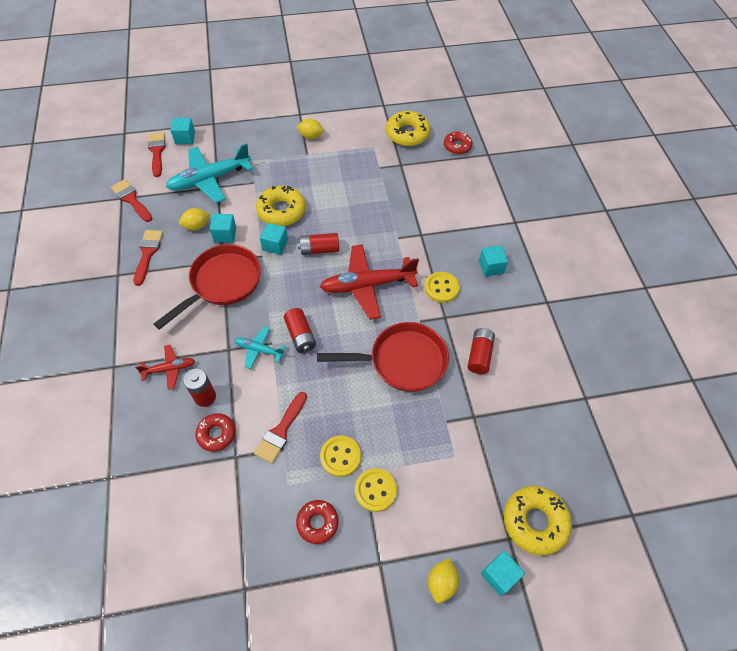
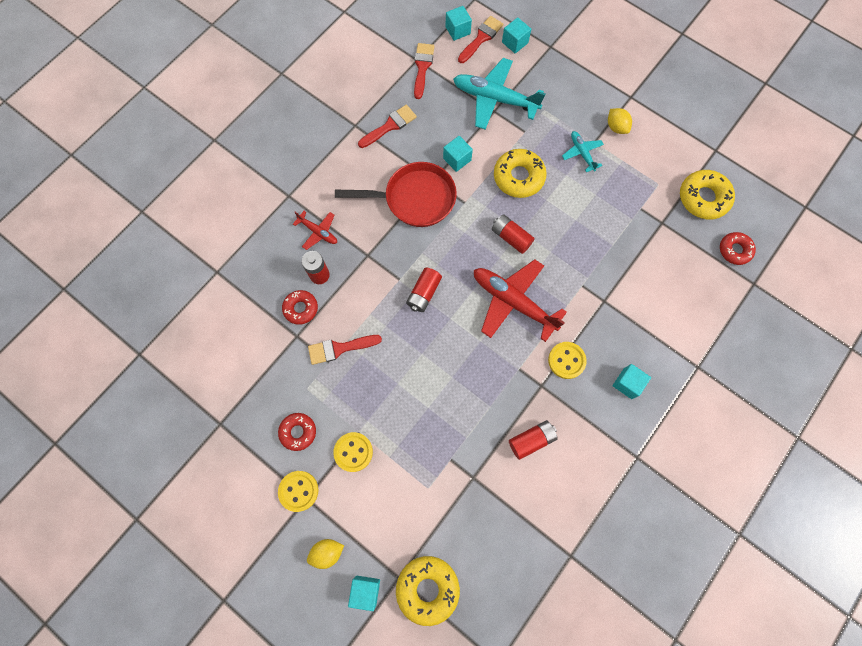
camera: 50 degrees right, 15 degrees up
(197, 226) = (444, 133): yellow lemon -> none
(259, 350) = (386, 276): turquoise plane -> turquoise plane (582, 153)
(275, 245) = (483, 202): turquoise cube -> turquoise cube (457, 30)
(340, 456) = (356, 406): yellow button -> yellow button (298, 491)
(402, 361) = (471, 385): red pan -> none

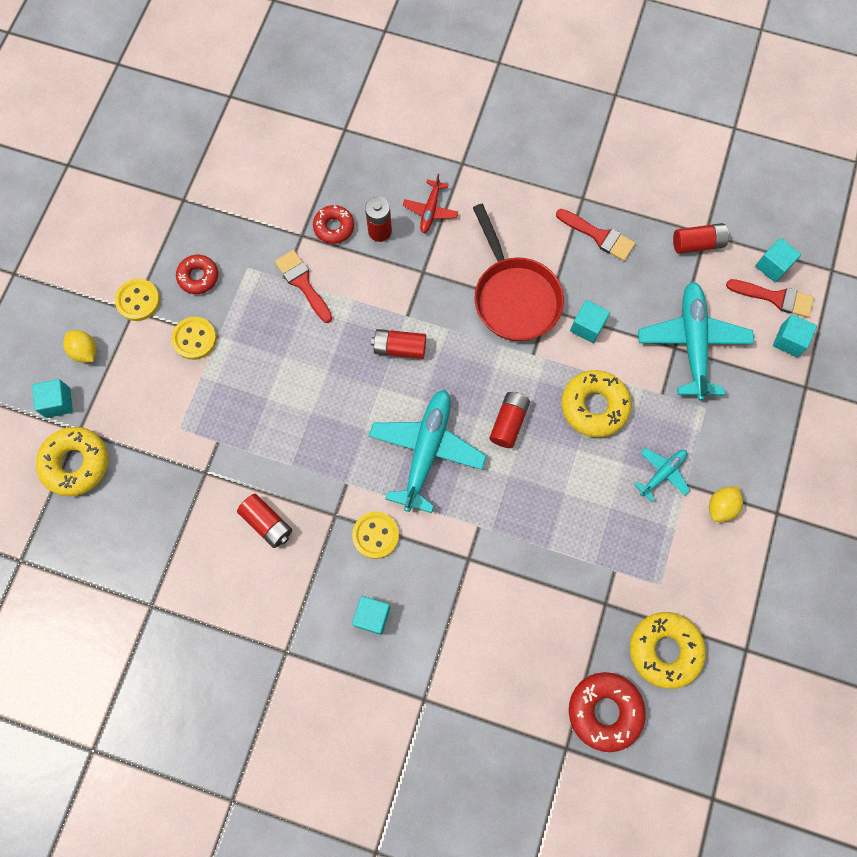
camera: 70 degrees right, 0 degrees up
(422, 67) = (697, 244): red brush -> red battery
(513, 301) = (426, 451): red plane -> turquoise plane
(734, 250) = (604, 711): red donut -> red donut, size x1.58

